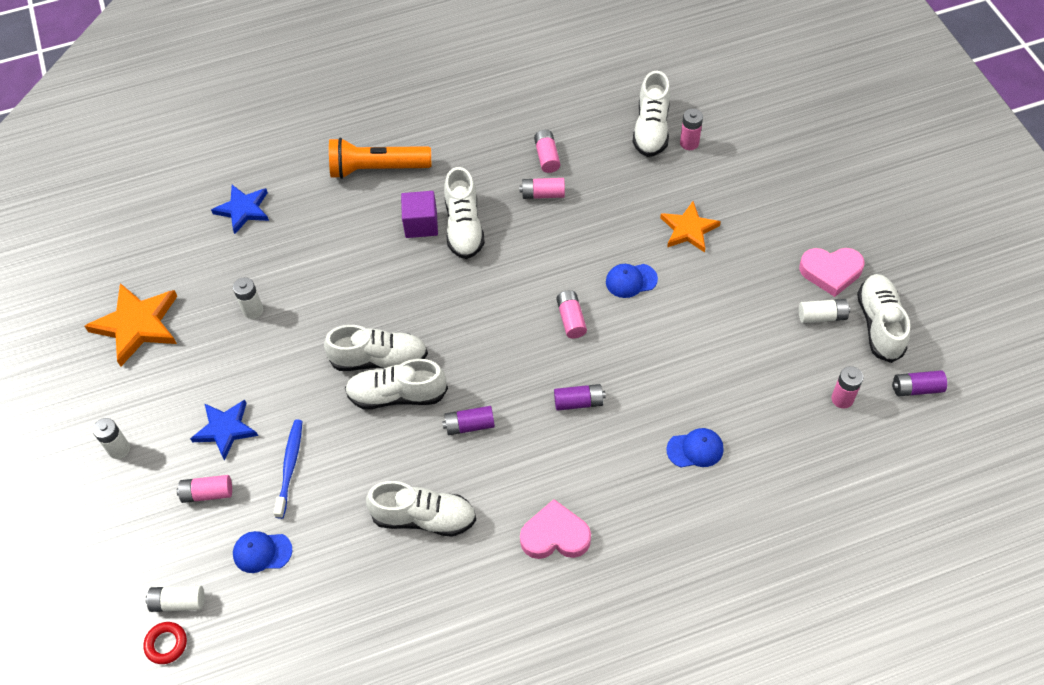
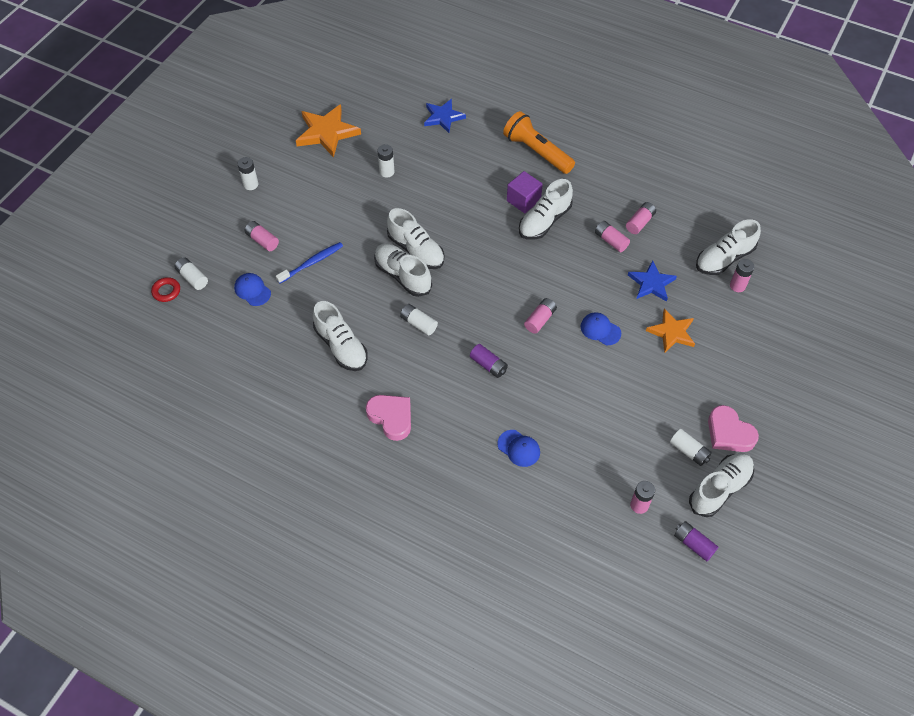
camera: 45 degrees right, 0 degrees up
(225, 429) = (305, 218): blue star -> blue star (651, 283)
(469, 425) = (418, 323): purple battery -> white battery

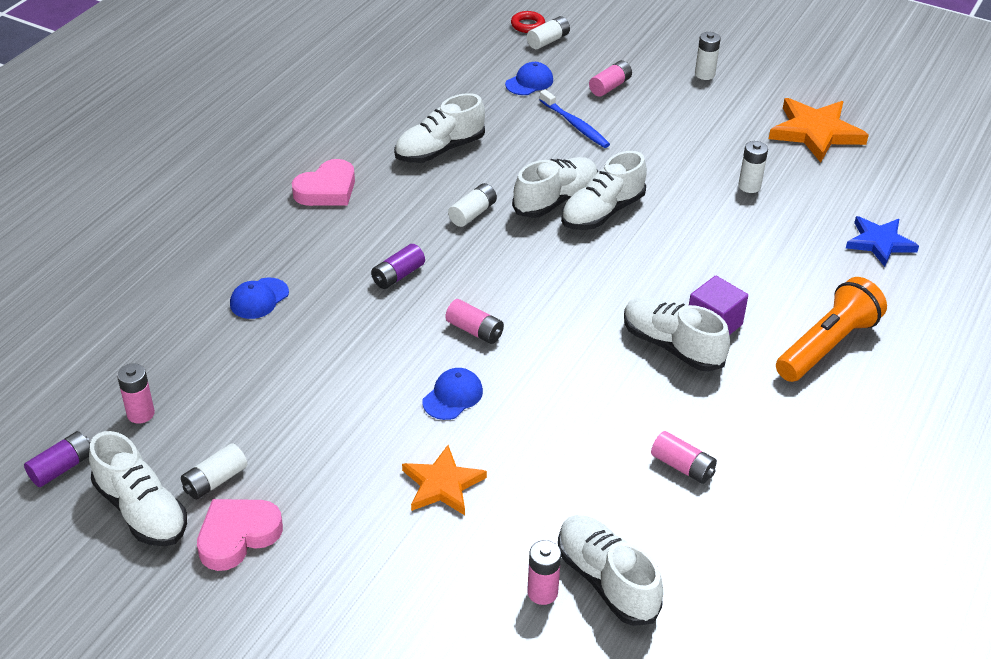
camera: 90 degrees right, 15 degrees down
(611, 241) = (637, 424): pink battery -> none
(651, 283) = (546, 468): blue star -> none

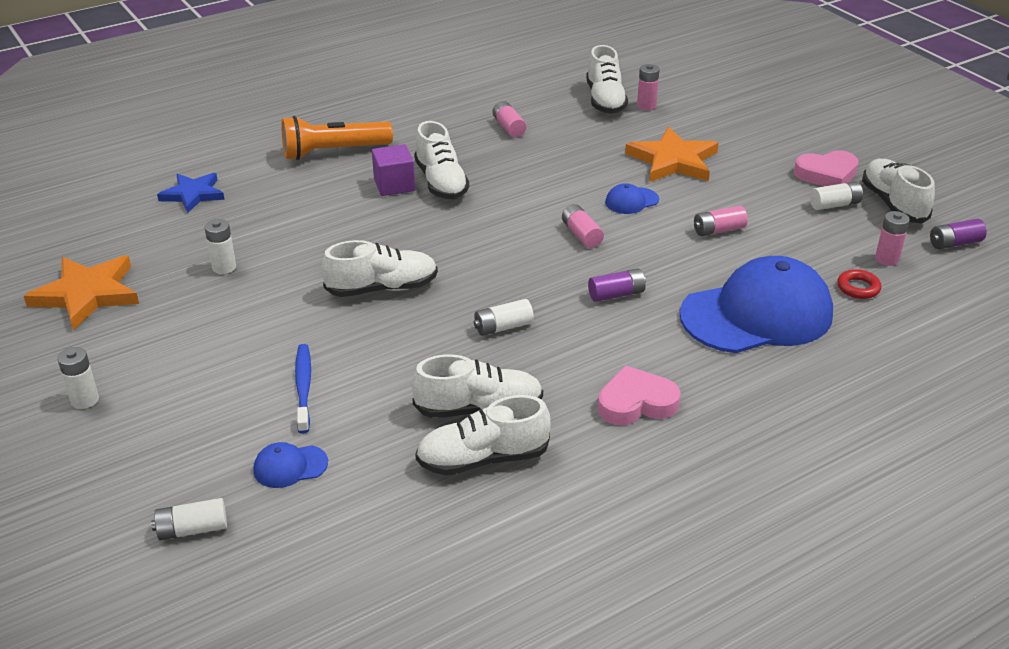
camera: 150 degrees left, 5 degrees down
(259, 299) = (757, 314): blue cap -> blue cap, size x2.47
(442, 484) = (673, 161): orange star -> orange star, size x1.50
(527, 25) = (185, 572): red ring -> red ring (858, 288)
(555, 200) = (412, 313): white shoe -> white shoe (483, 459)
(610, 86) = (207, 423): pink battery -> pink battery (718, 230)

